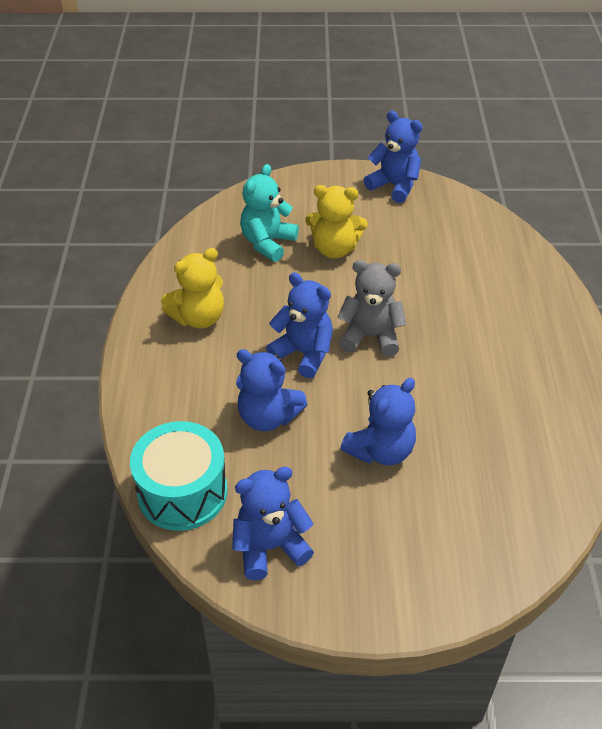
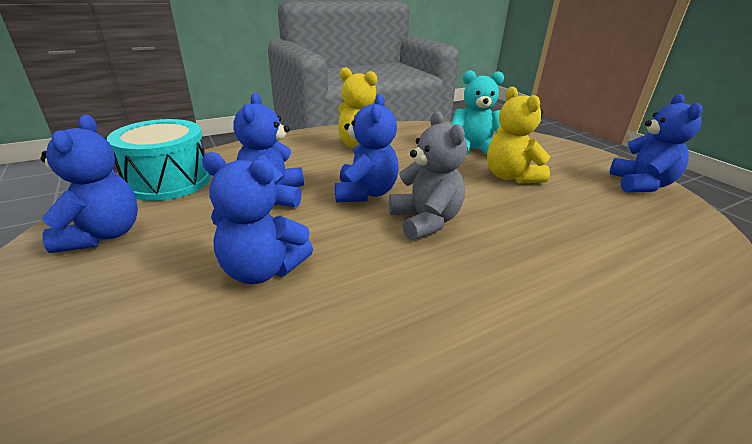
camera: 60 degrees right, 15 degrees down
(270, 547) = (103, 235): blue teddy bear -> blue teddy bear turned 45 degrees clockwise

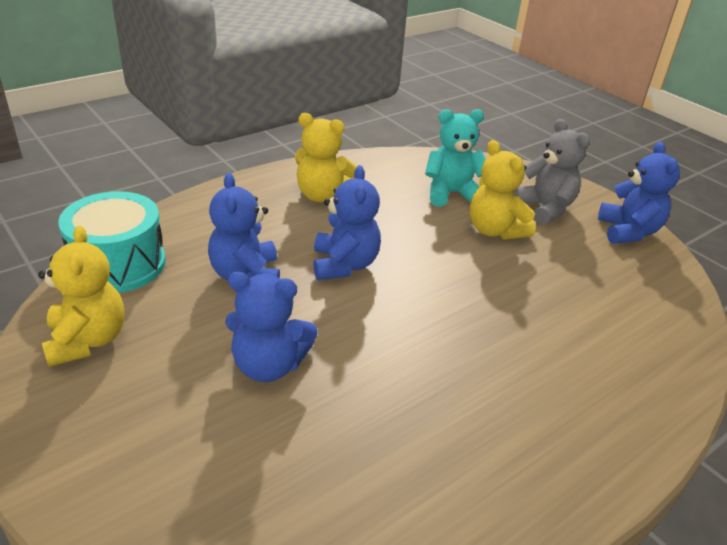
camera: 10 degrees left, 5 degrees up
(103, 235) = (87, 340): blue teddy bear -> yellow teddy bear
(425, 221) = (413, 296): grey teddy bear -> grey teddy bear (544, 208)

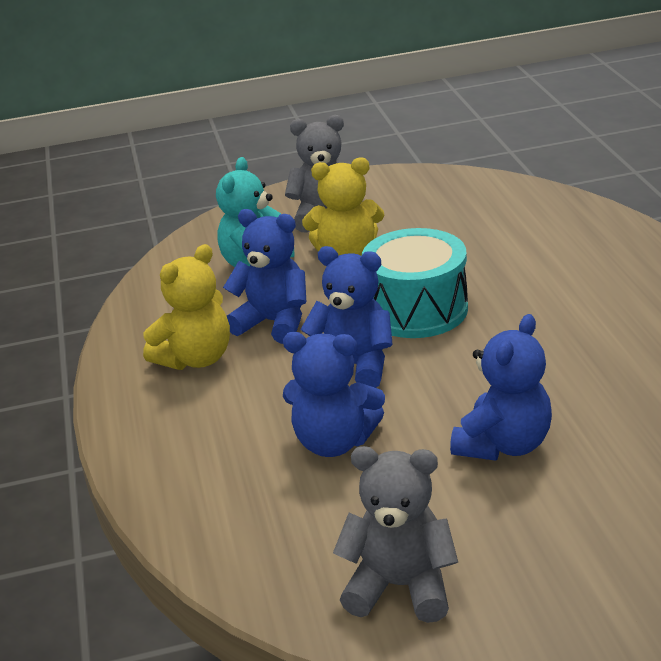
camera: 60 degrees left, 5 degrees down
(87, 340) = (400, 586): yellow teddy bear -> grey teddy bear
(119, 264) = (248, 552): turquoise drum -> turquoise drum (416, 310)
(628, 232) = (395, 184): blue teddy bear -> blue teddy bear (274, 323)

